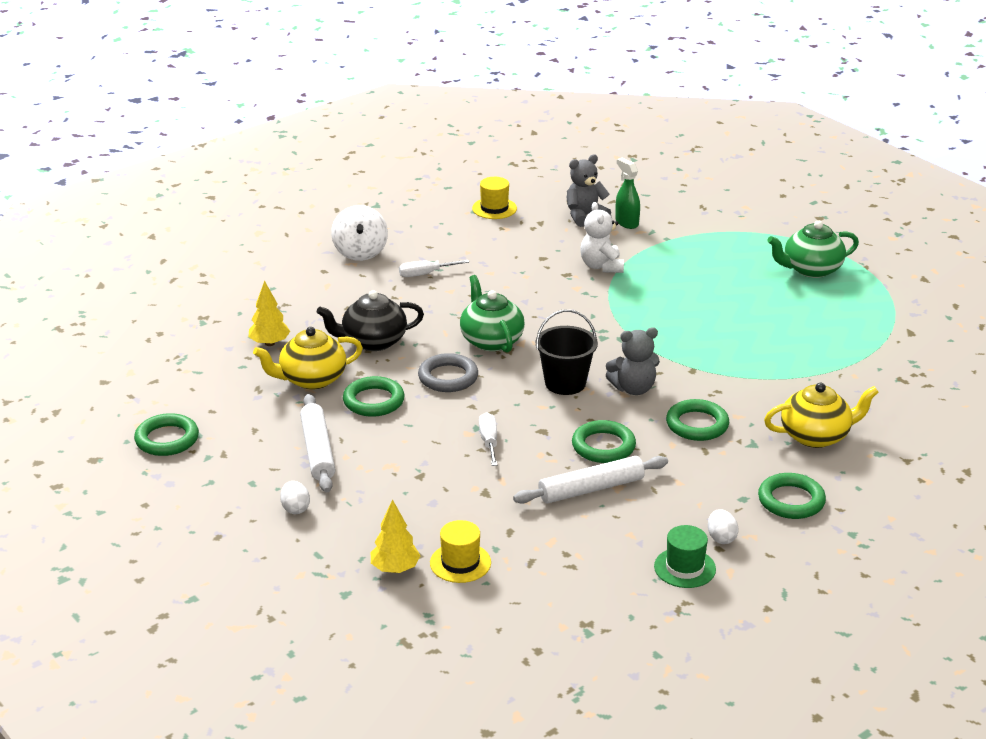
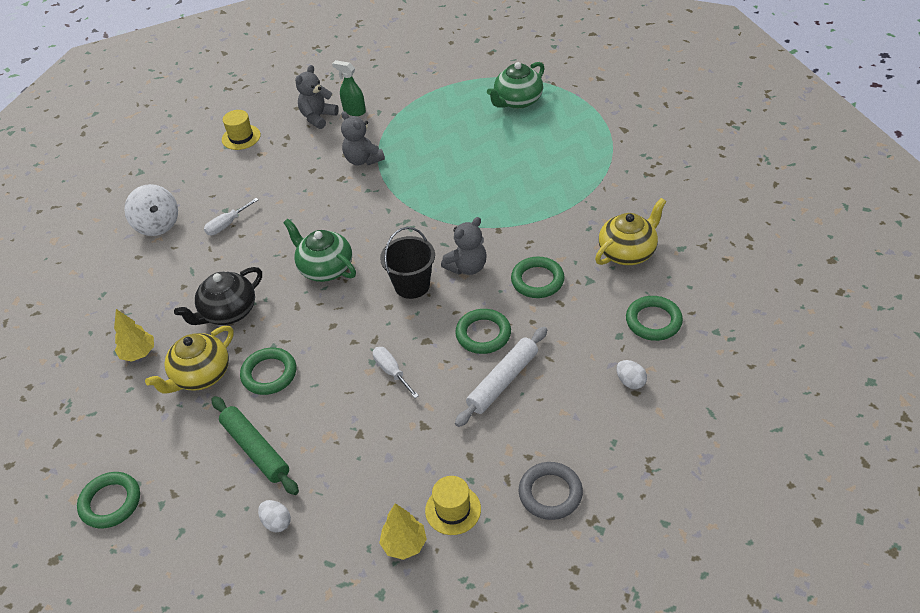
camera: 25 degrees left, 15 degrees up
(318, 450) = (255, 449): white rolling pin -> green rolling pin
(448, 377) = (315, 321): grey ring -> grey ring (550, 493)
(601, 266) = (363, 160): white teddy bear -> grey teddy bear
(684, 568) = (625, 425): green hat -> none

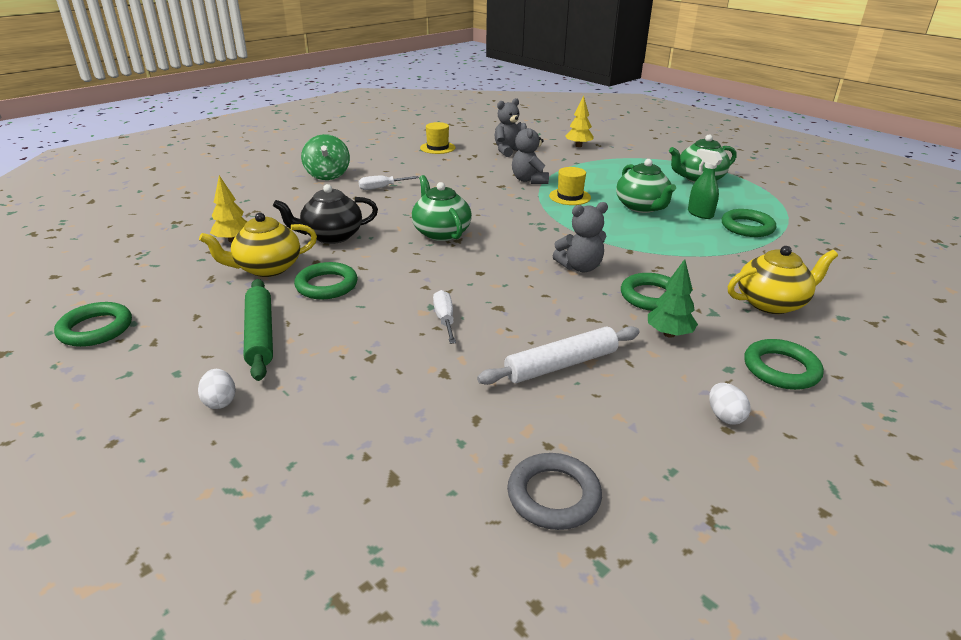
camera: 20 degrees right, 15 degrees down
(157, 225) = (327, 175): white spinning top -> green spinning top
(354, 111) = (542, 154): green spray bottle -> green spray bottle (700, 214)
(404, 544) = (333, 478): yellow tree -> yellow tree (578, 146)
(412, 285) = (514, 264): black bucket -> none
(453, 510) = (418, 465): yellow hat -> yellow hat (570, 197)
(483, 334) = (564, 320): green ring -> green ring (747, 227)
(484, 164) = (642, 207): none -> green teapot
(566, 317) = (669, 334): none -> green tree

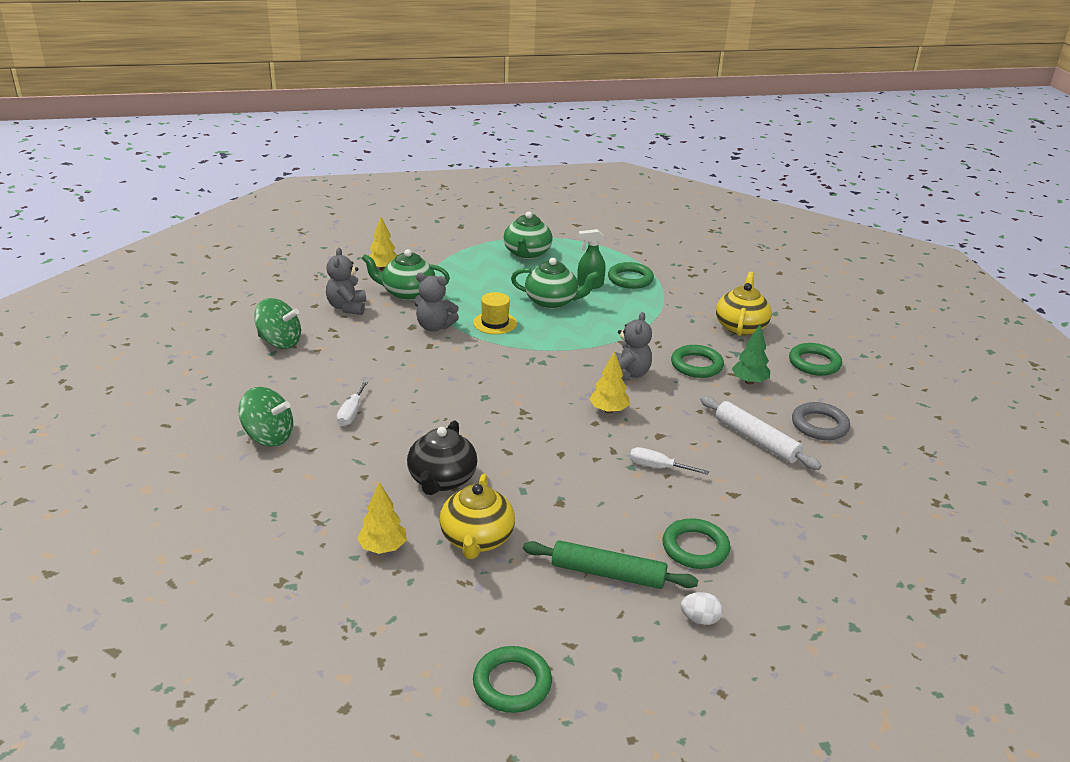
camera: 60 degrees left, 0 degrees up
(326, 285) = (546, 511): green ring -> green ring (695, 548)
(437, 148) = (279, 342): yellow hat -> green spinning top
(441, 233) = (499, 415): green teapot -> green teapot (407, 293)
(507, 273) = (608, 410): none -> yellow tree
(553, 495) = (886, 498): grey ring -> grey ring (819, 425)
(561, 365) = (756, 440): white rolling pin -> white rolling pin turned 45 degrees counterclockwise
(725, 416) = (847, 406): white egg -> none

